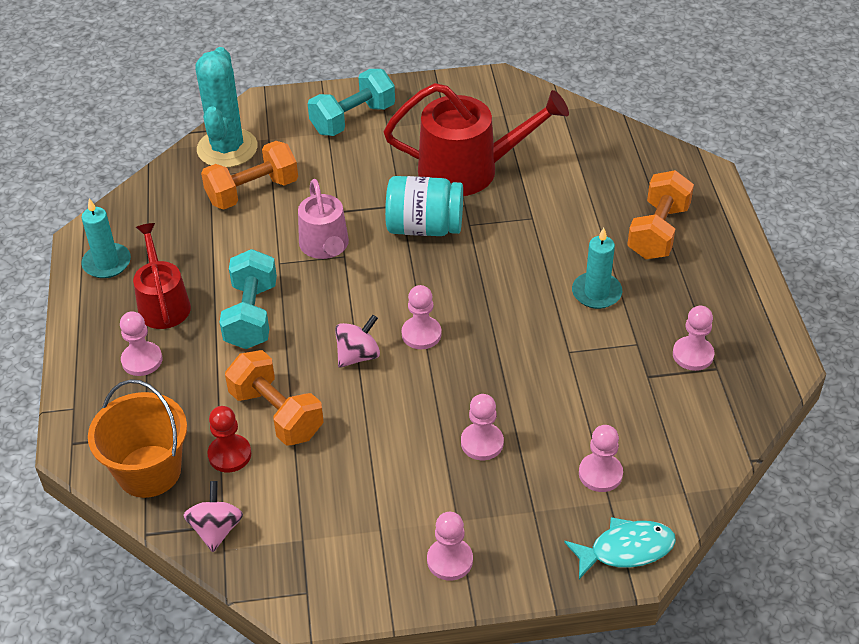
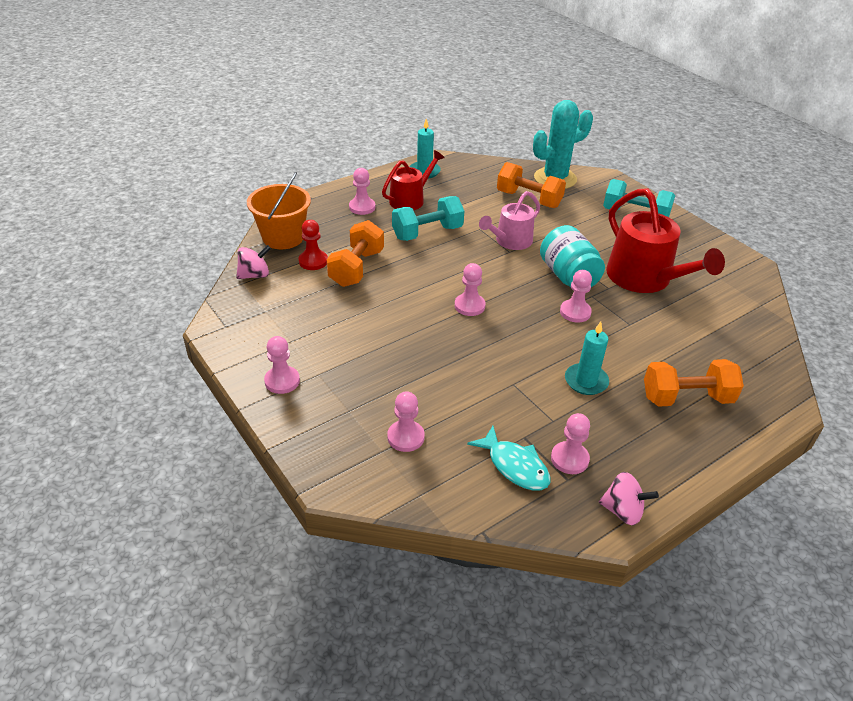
camera: 60 degrees right, 5 degrees down
(358, 355) = (428, 285): pink spinning top -> pink spinning top (622, 511)
(482, 443) = (393, 365): pink pawn -> pink pawn (575, 312)
(626, 550) = (341, 474): turquoise fish -> turquoise fish (515, 466)

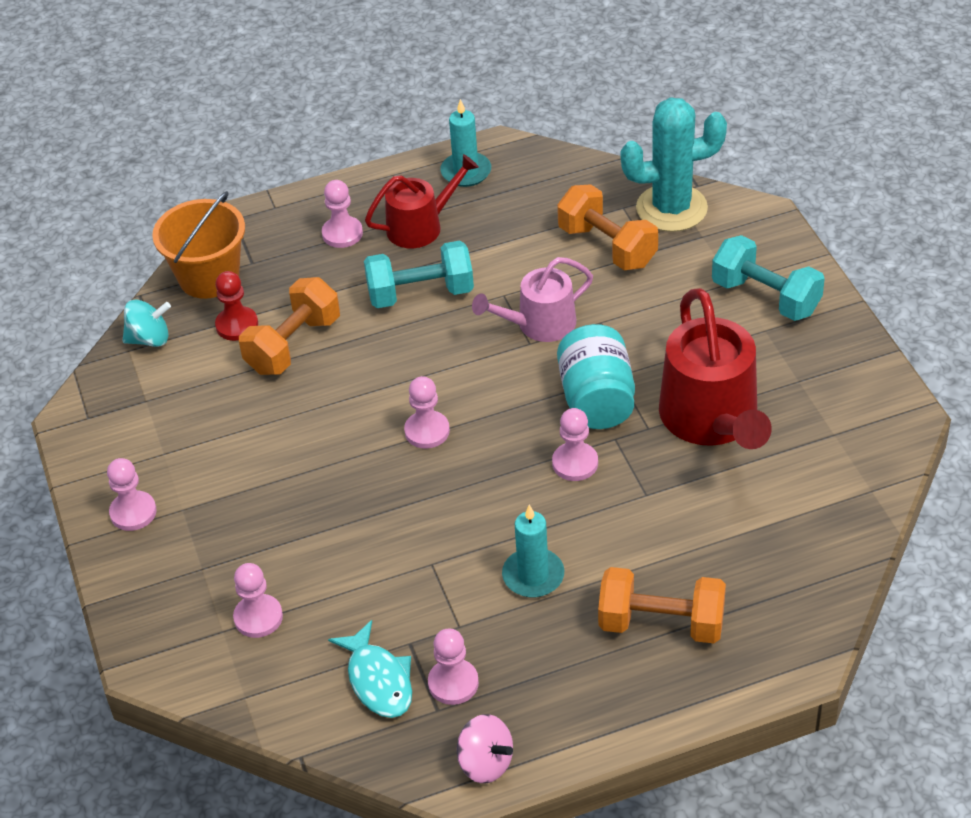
camera: 20 degrees right, 5 degrees up
(254, 275) = (149, 339): pink spinning top -> turquoise spinning top

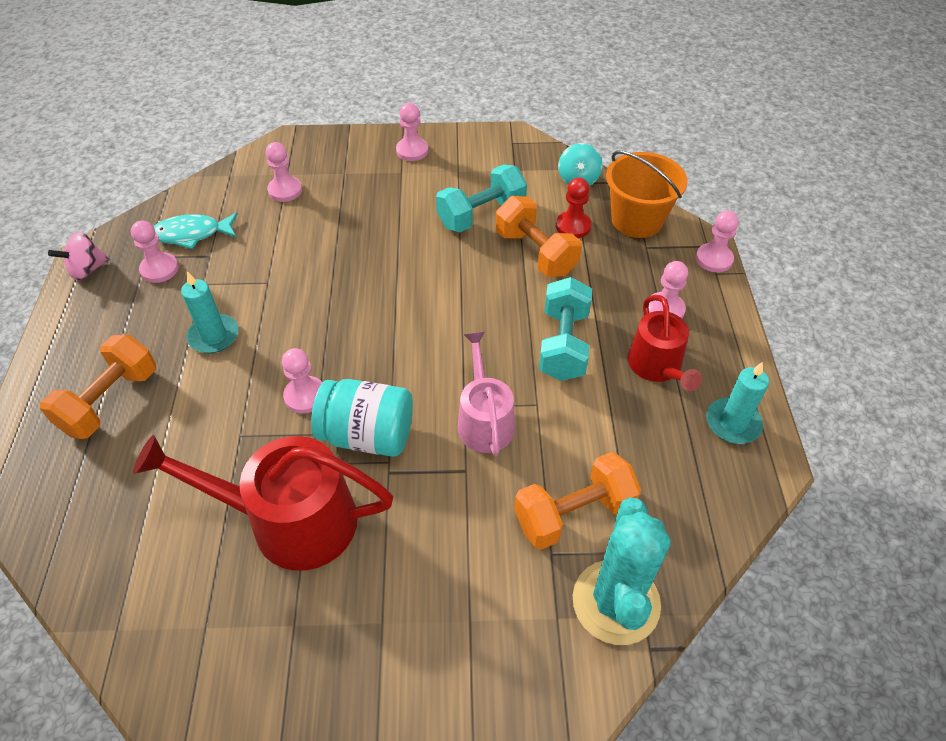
camera: 105 degrees right, 5 degrees up
(427, 431) = (398, 310): pink pawn -> pink pawn (714, 259)
(765, 297) = (430, 646): turquoise dumbbell -> turquoise dumbbell (481, 215)

